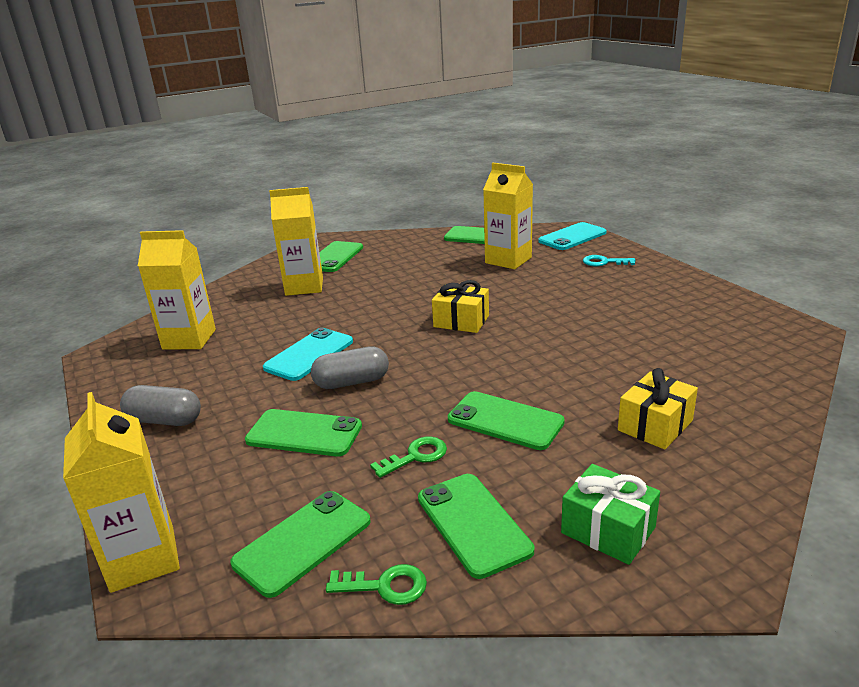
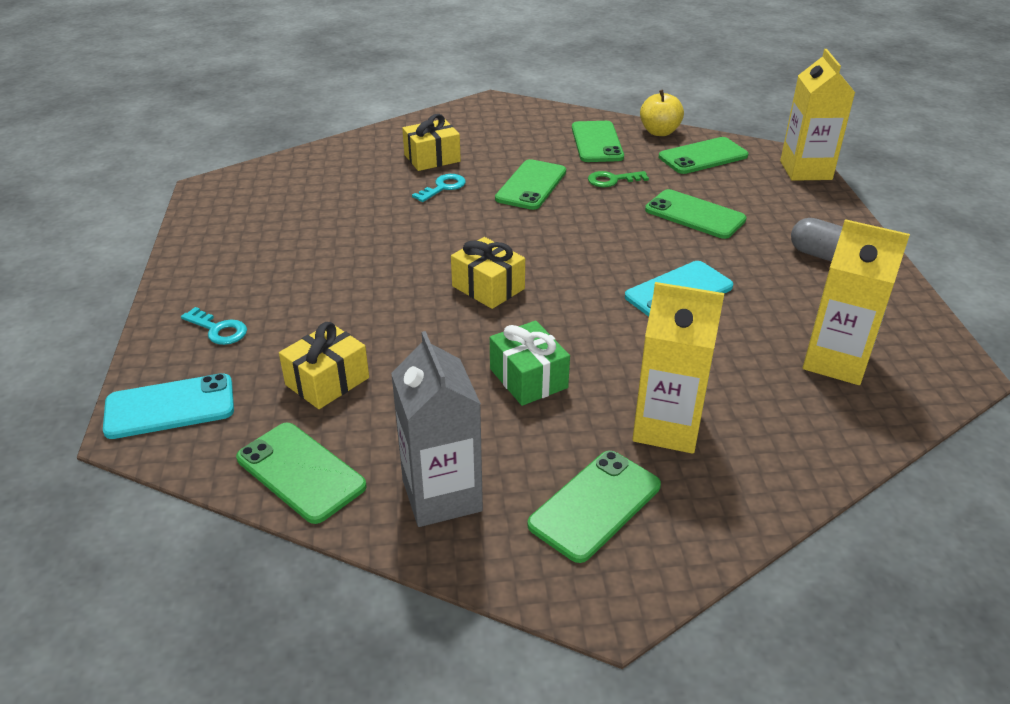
camera: 160 degrees left, 10 degrees up
(352, 382) = (641, 248): grey capsule -> none
(385, 586) = (659, 132): green key -> yellow apple
(407, 245) = (442, 495): none -> grey carton
(505, 421) = (531, 185): green phone -> green phone turned 60 degrees clockwise
(508, 260) = (327, 381): yellow carton -> yellow gift
(594, 391) = (443, 187): none -> turquoise key
(608, 530) = (525, 125): green gift -> green gift (528, 378)

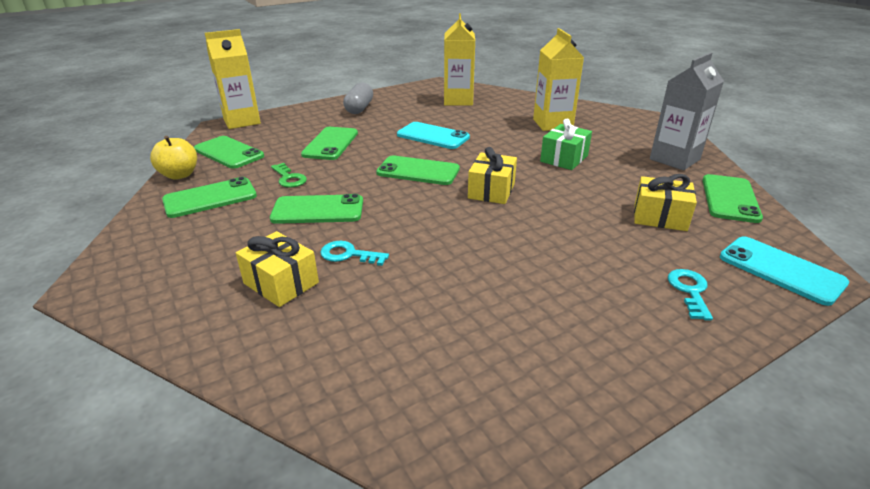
camera: 115 degrees left, 5 degrees down
(595, 505) = (622, 129): green phone -> green phone (418, 171)

